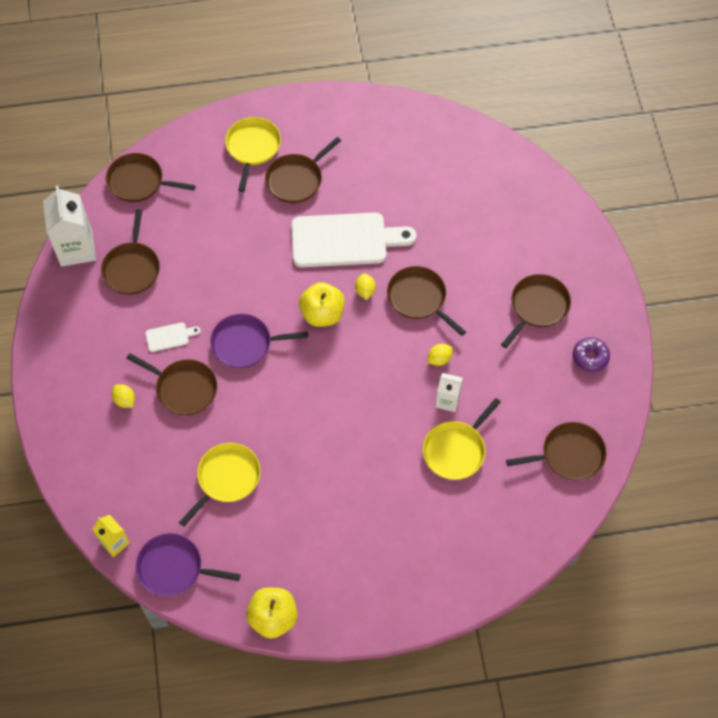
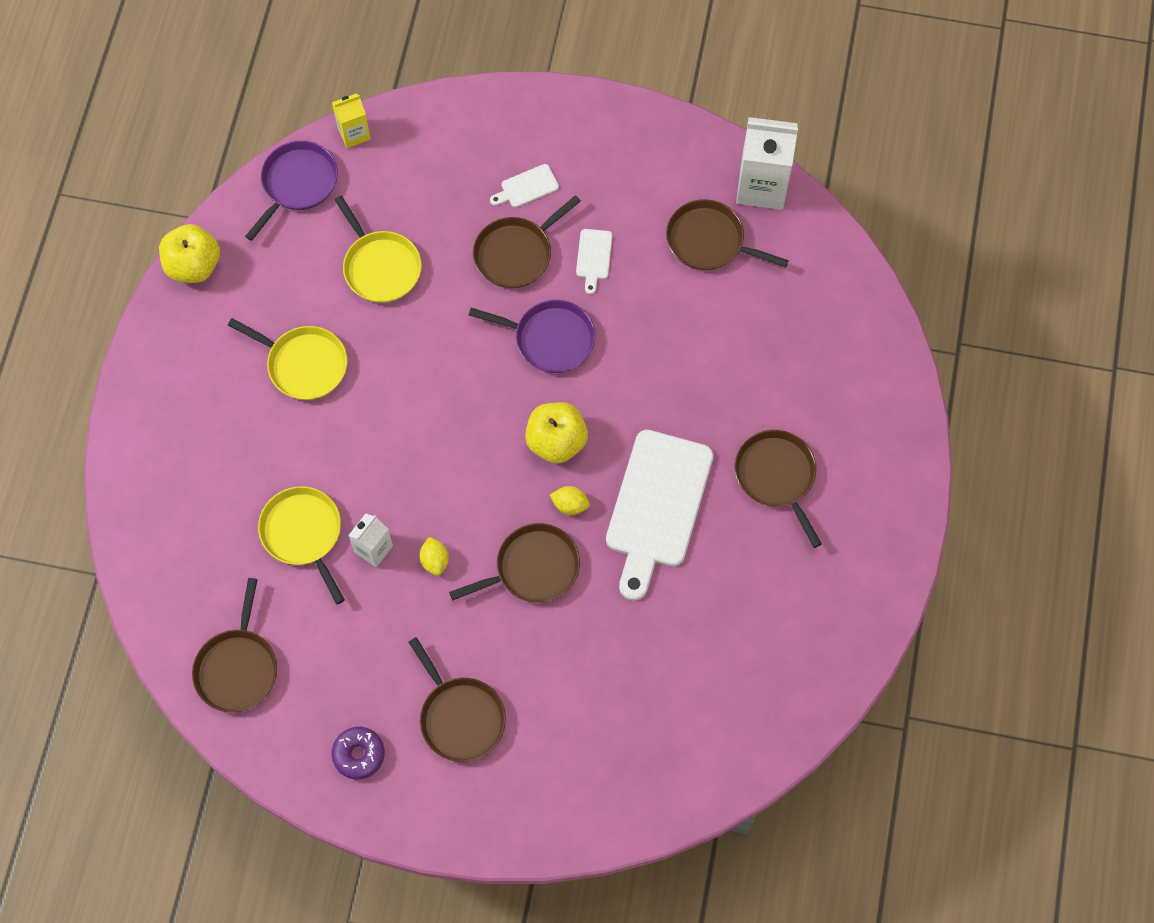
camera: 110 degrees right, 5 degrees up
(125, 400) = (527, 187): yellow lemon -> white cutting board
(139, 182) = (840, 283): brown pan -> none
(245, 344) = (550, 339): purple pan -> purple pan turned 90 degrees clockwise
(252, 148) = (849, 437): yellow pan -> yellow pan (303, 364)

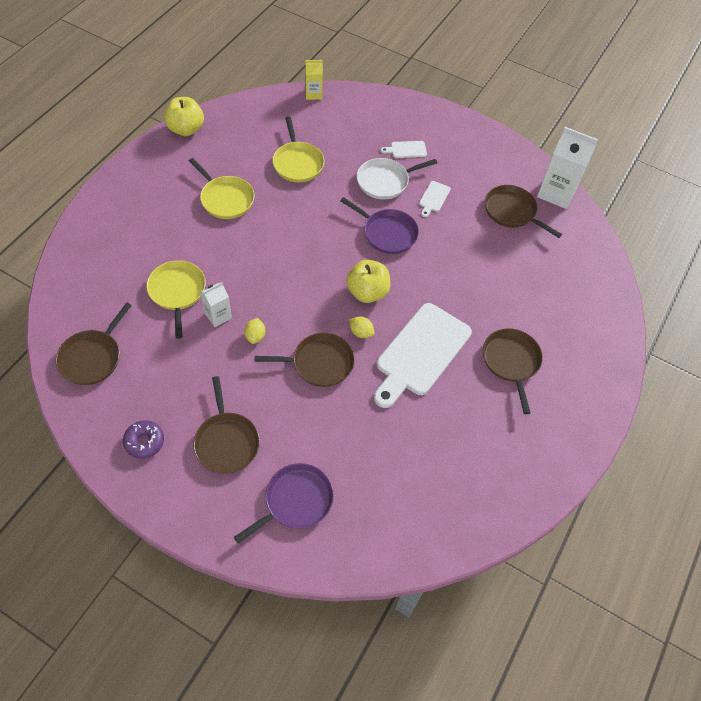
camera: 15 degrees right, 10 degrees down
(297, 184) = (268, 108): purple pan -> purple pan (295, 501)
(516, 253) = (385, 181): brown pan -> white pan

